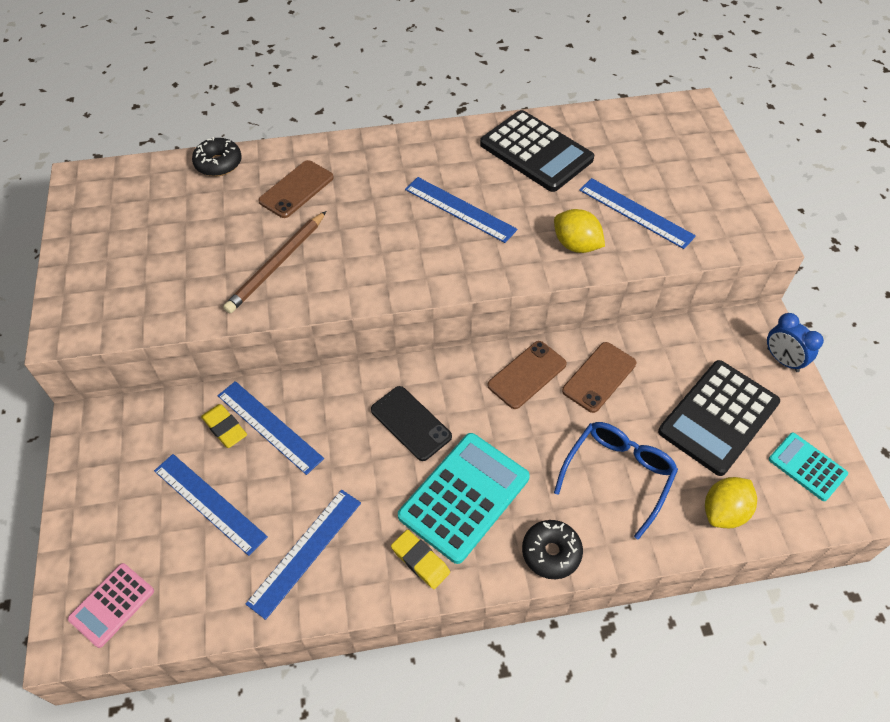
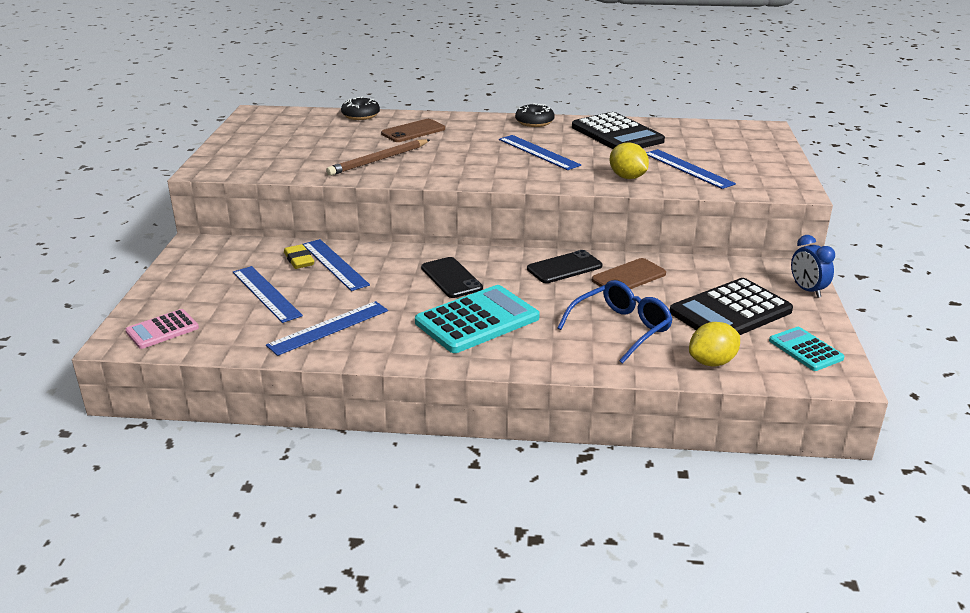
camera: 15 degrees right, 25 degrees down
(420, 561) = (422, 346): yellow eraser -> none
(527, 375) = (564, 267): brown phone -> black phone
(551, 552) = (539, 360): black donut -> black donut (534, 122)

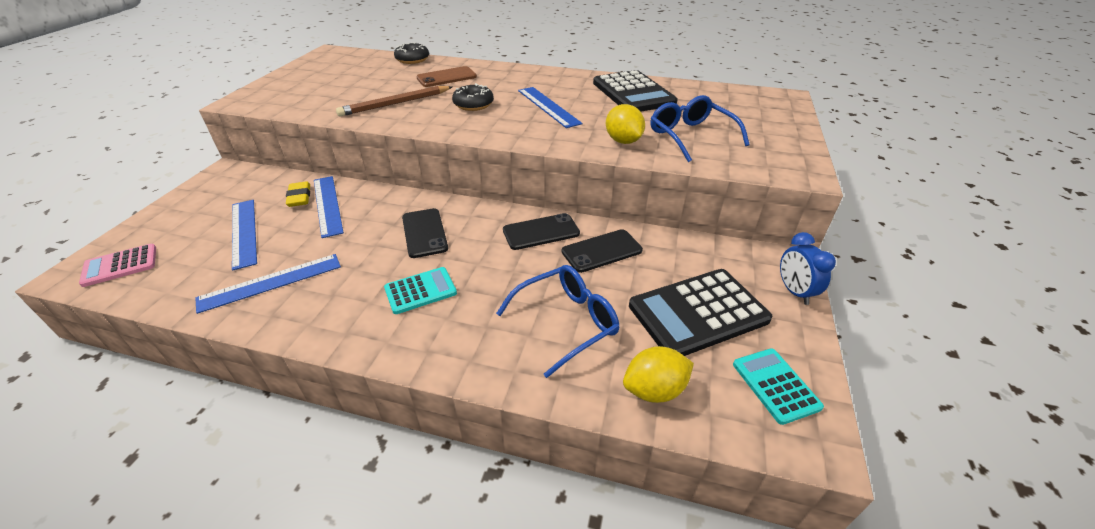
camera: 10 degrees right, 10 degrees up
(477, 320) = (420, 291): turquoise calculator -> turquoise calculator, size x0.56
(534, 122) = (561, 76): black donut -> black donut (473, 104)
(628, 277) = (601, 251): brown phone -> black phone
(688, 168) = (690, 136): blue ruler -> blue glasses

